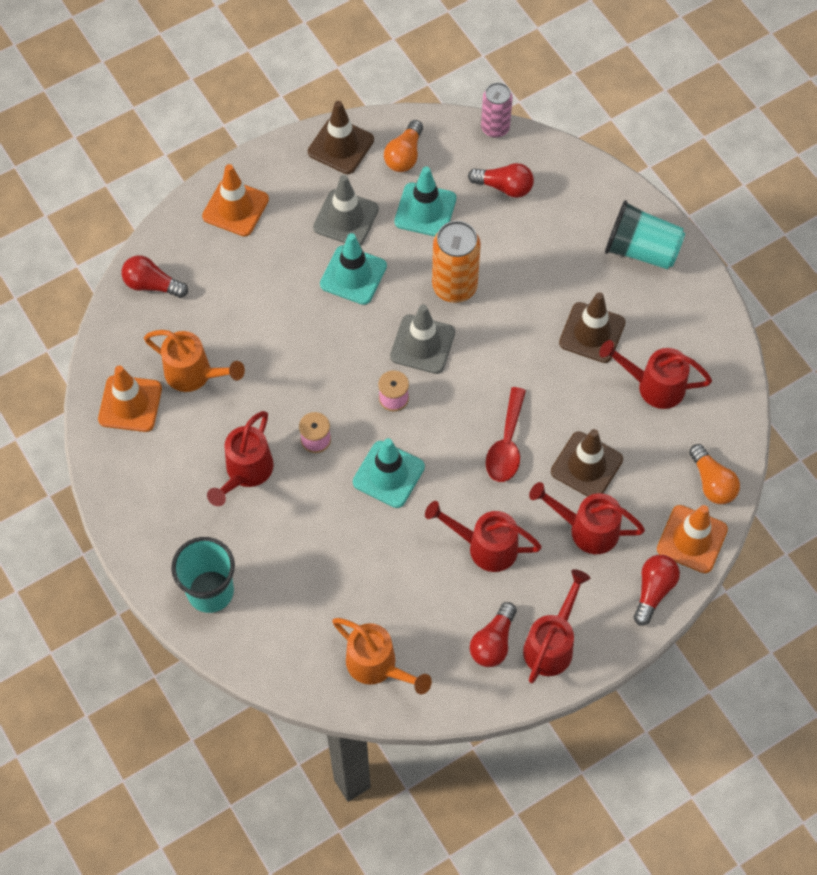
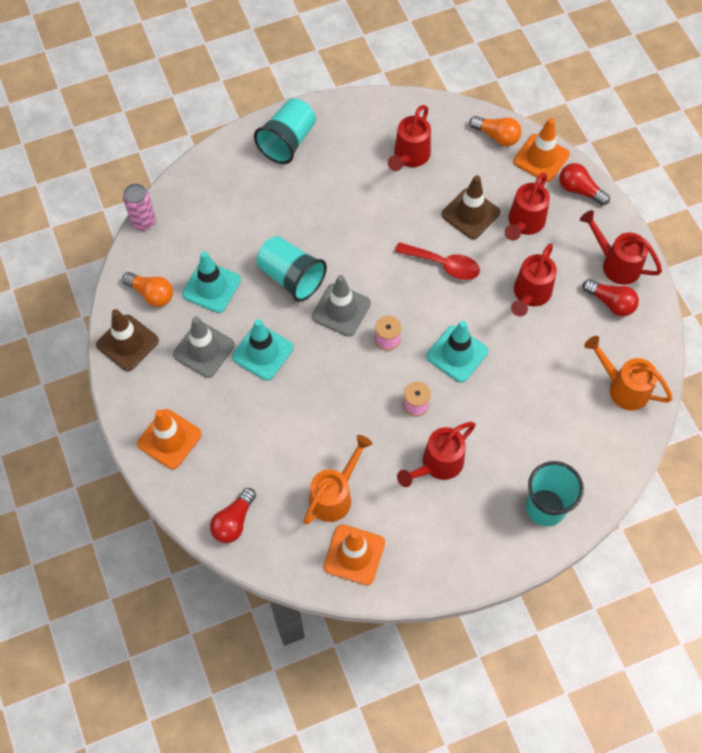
camera: 80 degrees left, 0 degrees up
(246, 472) = (438, 464): red watering can -> red watering can turned 105 degrees clockwise
(377, 666) = (623, 388): orange watering can -> orange watering can turned 105 degrees counterclockwise
(454, 286) = (291, 277): orange can -> turquoise cup
(504, 187) = (204, 225): red light bulb -> none
(592, 333) = (355, 188): brown traffic cone -> none
(712, 482) = (497, 136): orange light bulb -> orange light bulb turned 45 degrees clockwise

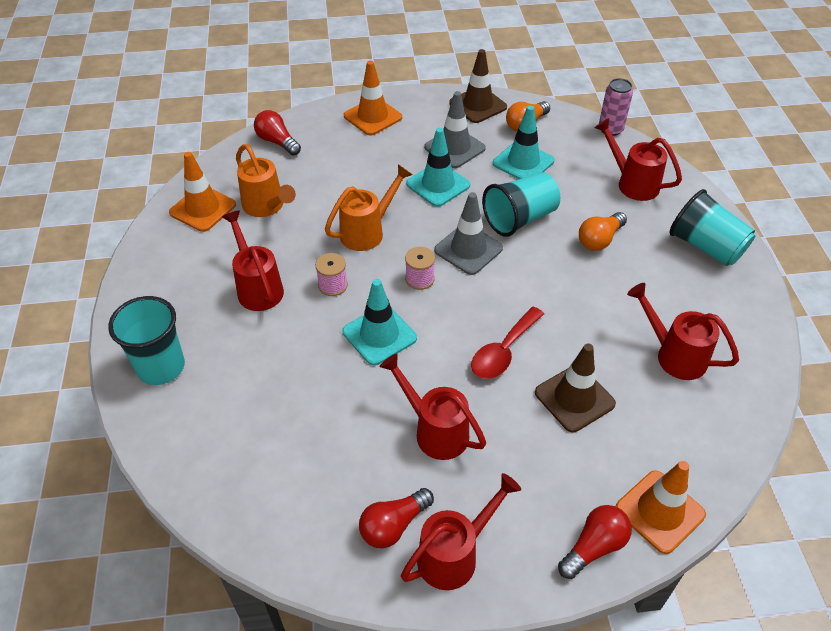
camera: 105 degrees right, 15 degrees down
(497, 136) = (704, 464): orange light bulb -> orange light bulb (599, 240)
(524, 223) = (548, 456): red watering can -> red watering can (633, 183)
(623, 388) = (264, 497): orange watering can -> orange watering can (367, 232)

